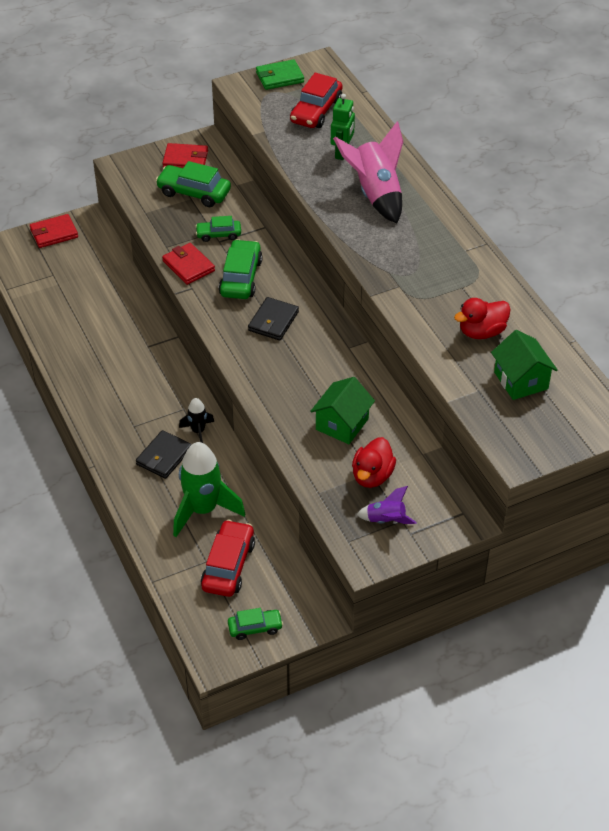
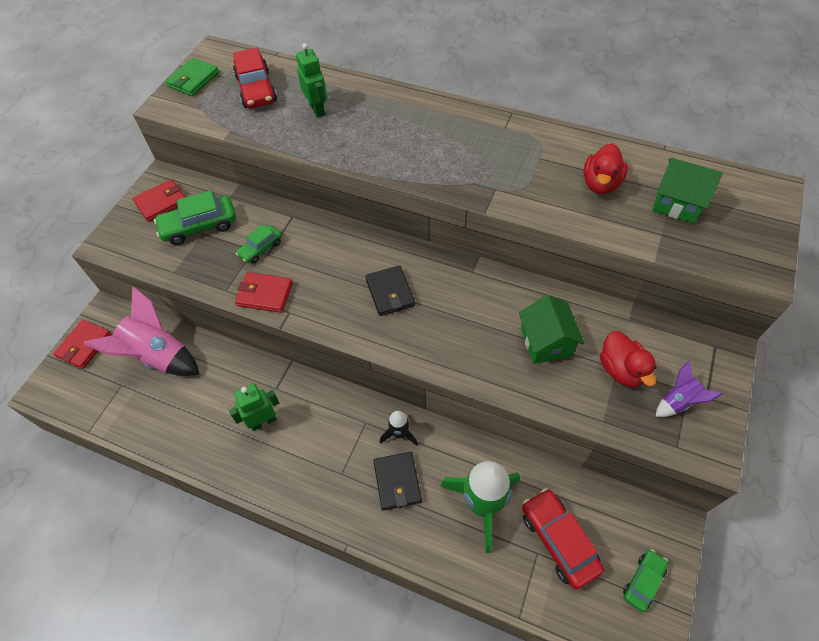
camera: 40 degrees left, 10 degrees up
(118, 360) = (263, 421): none -> green robot
(241, 278) = (321, 273): green car -> none
(375, 194) = (384, 126): pink rocket -> pink rocket (158, 356)

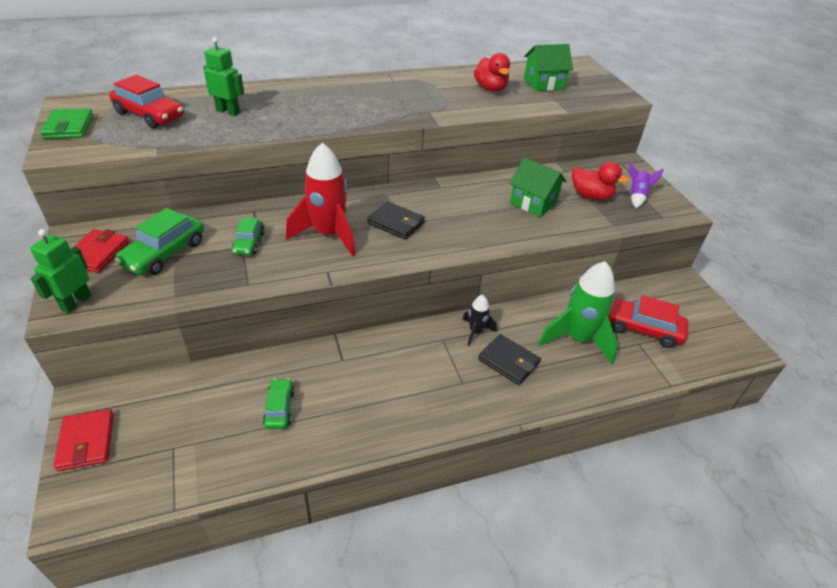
camera: 45 degrees left, 15 degrees down
(158, 356) = (192, 401): pink rocket -> none
(263, 421) = (357, 388): green robot -> green robot (76, 302)
(265, 294) = (290, 270): red wallet -> none
(324, 273) = (328, 234): none -> red rocket
(643, 581) = (705, 319): green car -> green car (279, 408)

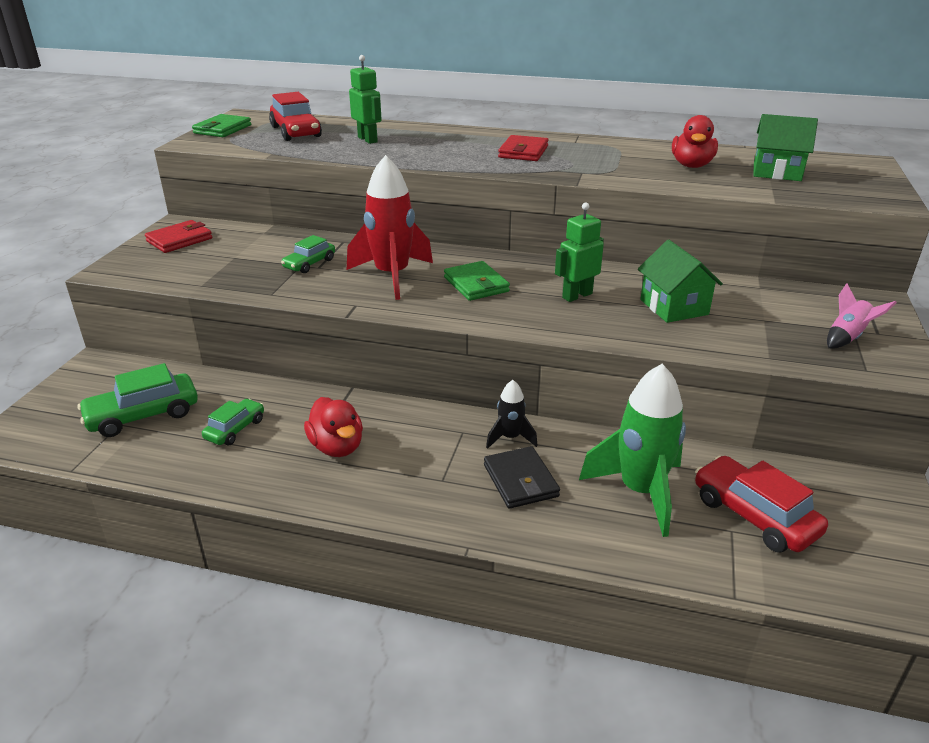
camera: 35 degrees right, 10 degrees down
(76, 302) = (125, 268): green robot -> green robot (577, 295)
(86, 442) = (65, 393): red wallet -> red wallet (523, 152)
(164, 253) = (230, 253): green car -> green car (143, 415)
(396, 223) = (476, 284): black wallet -> green wallet
(591, 196) = (770, 320): red duck -> red duck (337, 447)
(636, 196) = (847, 338): purple rocket -> pink rocket

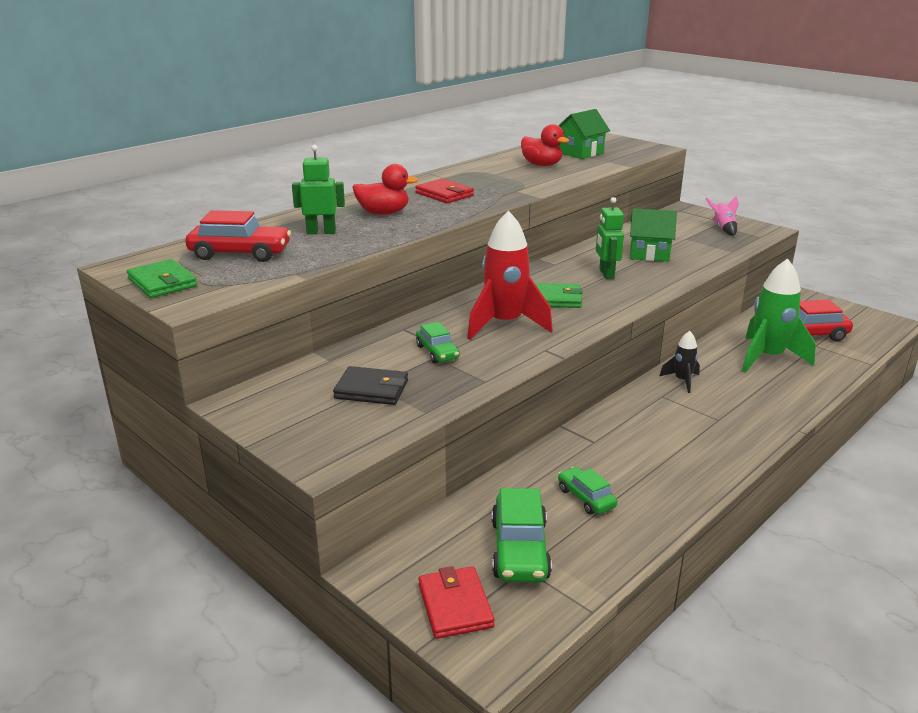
camera: 60 degrees left, 5 degrees down
(179, 240) = (285, 408): red wallet -> red wallet (455, 605)
(337, 447) = (648, 452): red duck -> red duck (383, 213)
(520, 480) = (735, 391): black wallet -> black wallet (371, 389)

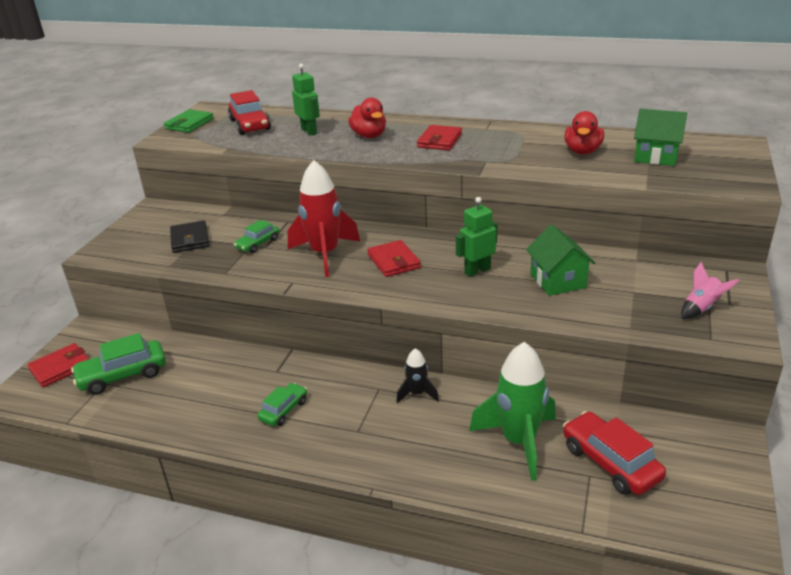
camera: 65 degrees right, 5 degrees up
(554, 299) = (394, 261): green wallet -> red wallet
(586, 498) = (195, 387): green car -> green car (284, 410)

